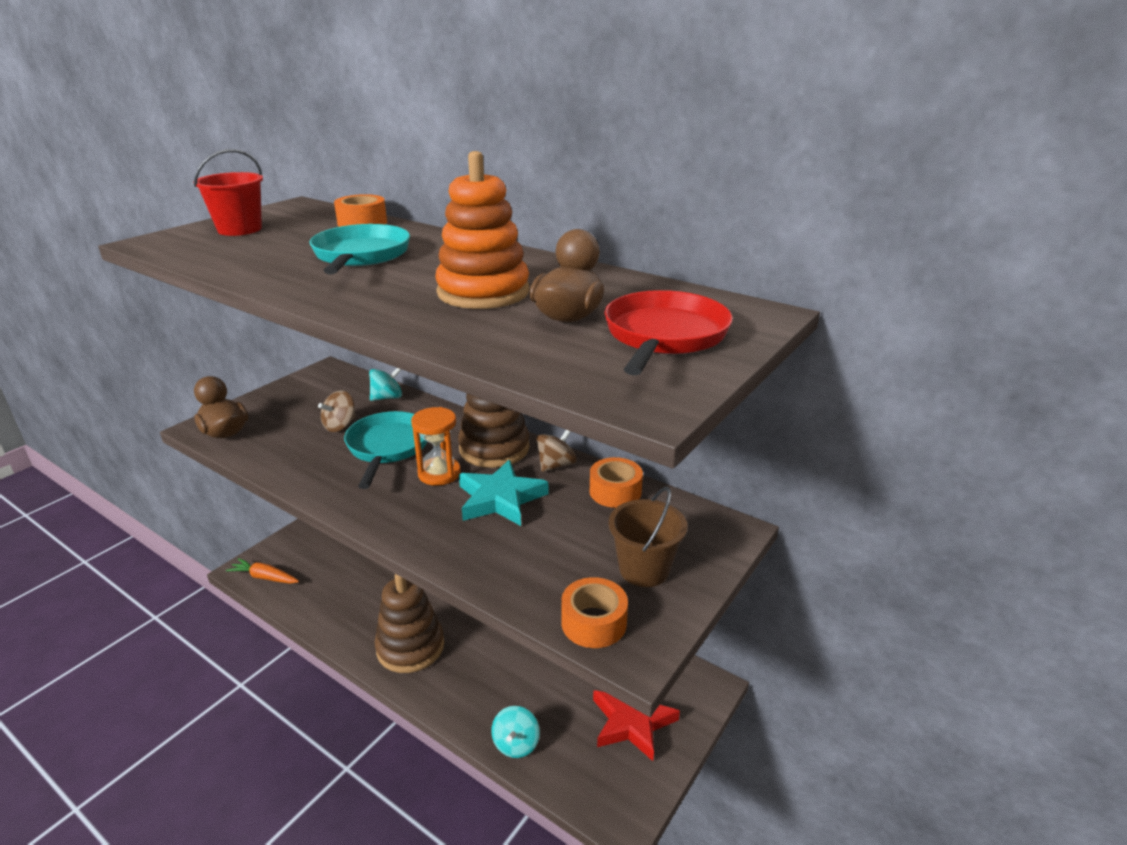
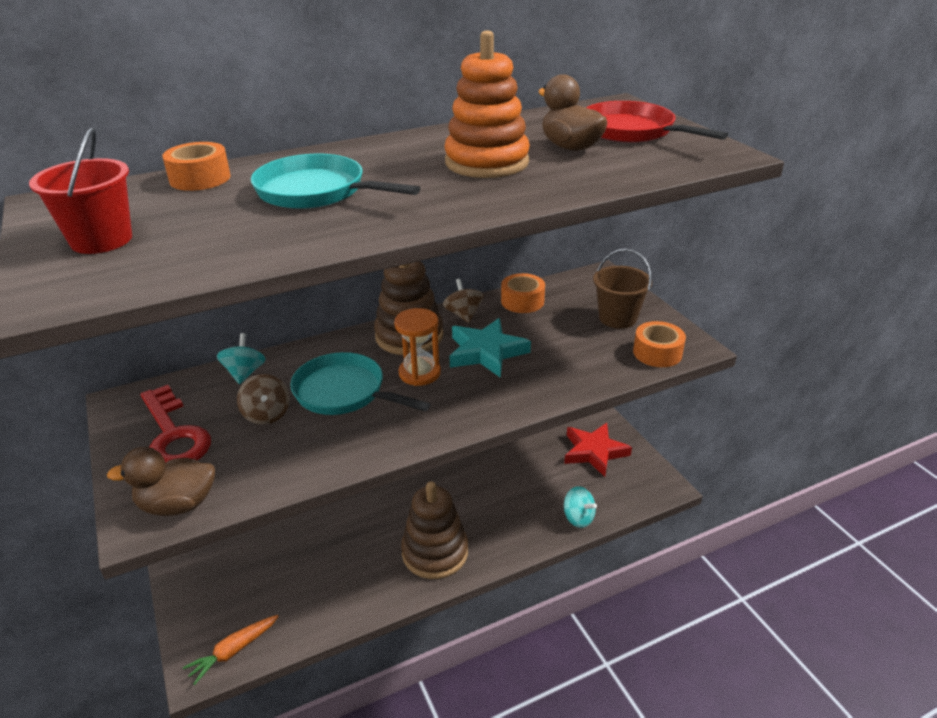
camera: 60 degrees left, 5 degrees up
(300, 401) = (174, 434): none -> red key

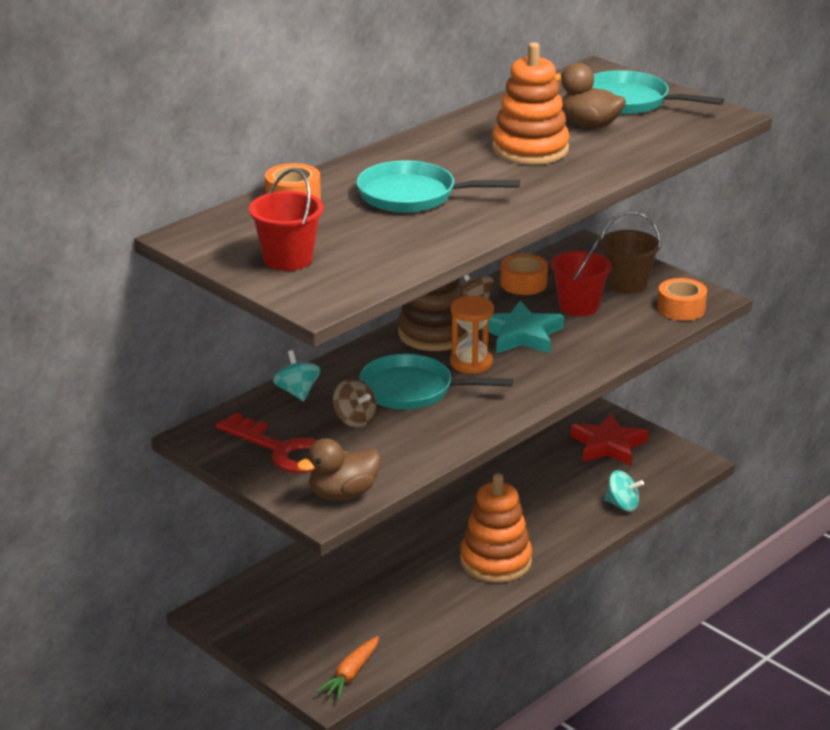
camera: 20 degrees left, 5 degrees down
(435, 552) = (495, 561): brown stacking toy -> orange stacking toy
(559, 332) = (579, 306): none -> red bucket
(632, 131) = (630, 101): red pan -> turquoise pan

